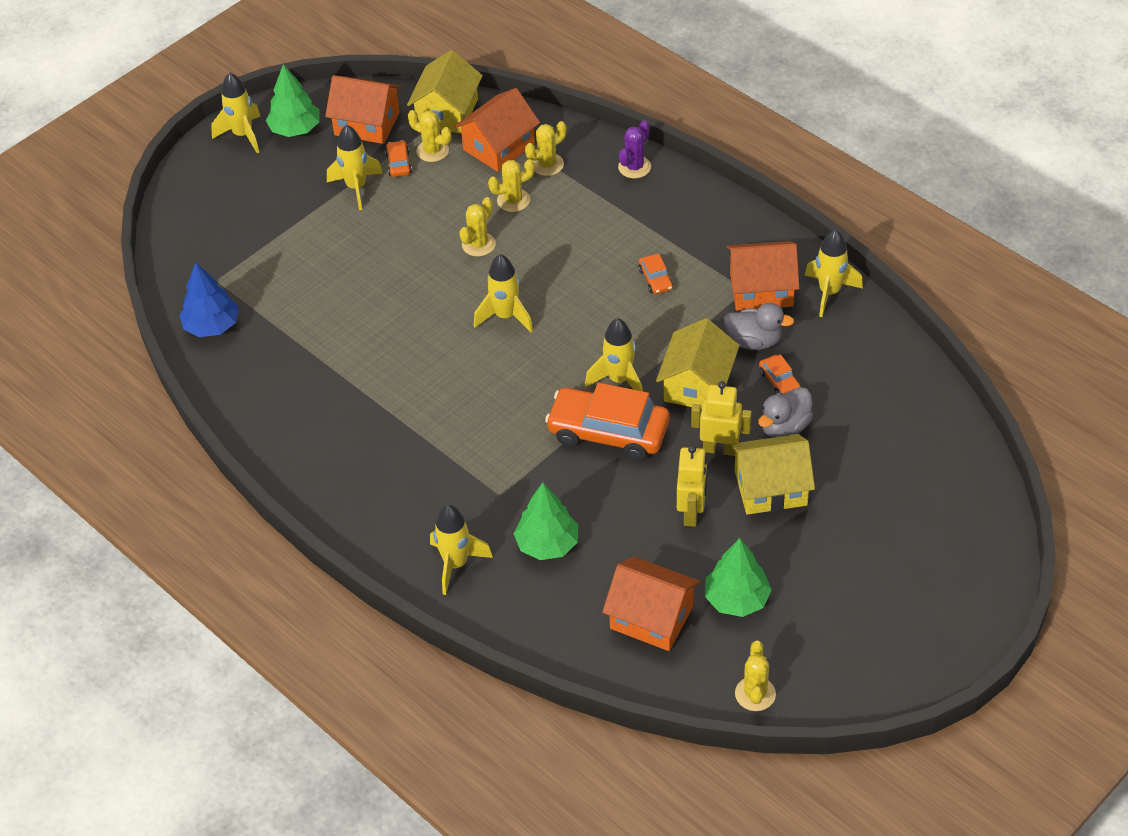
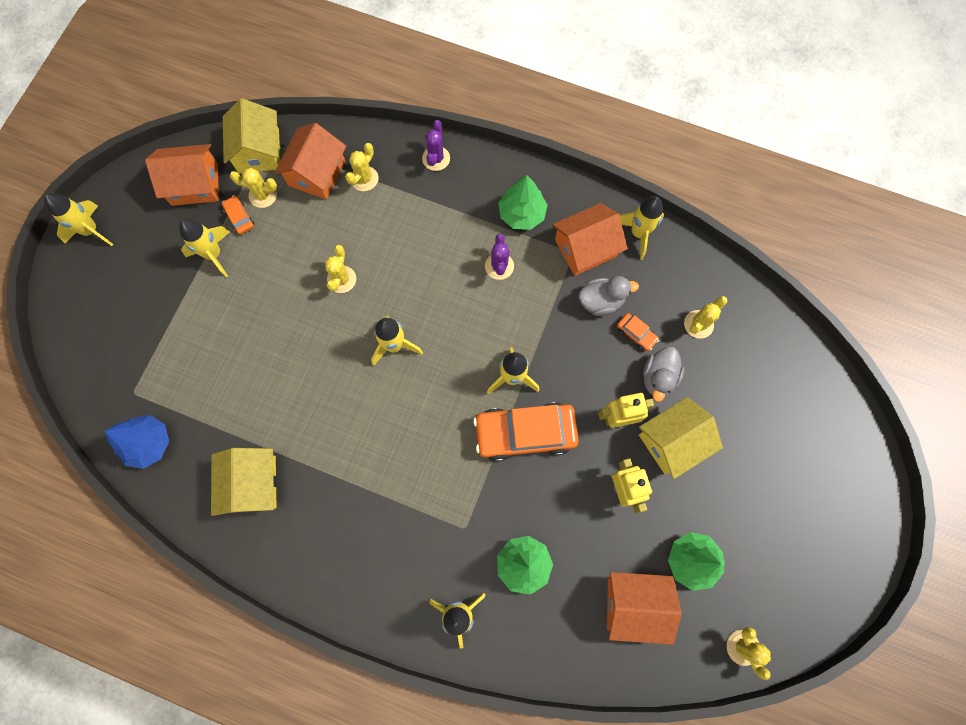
camera: 25 degrees left, 25 degrees up
(295, 129) = (135, 210): green tree -> green tree (521, 214)
(513, 200) = (351, 224): yellow cactus -> yellow cactus (698, 324)
(655, 279) = (499, 266): orange car -> purple cactus
(697, 385) = (575, 360): yellow house -> yellow house (252, 484)

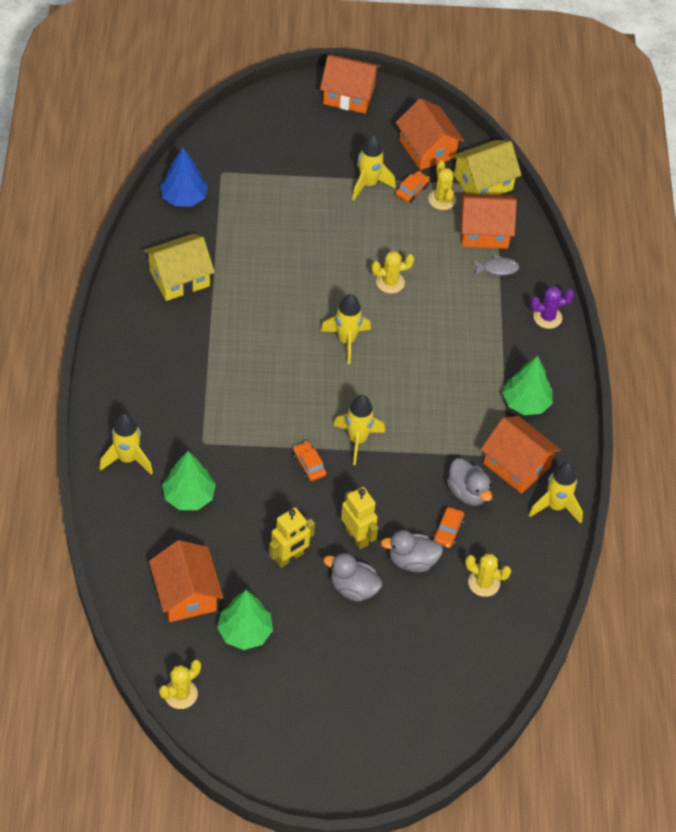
camera: 65 degrees right, 20 degrees down
(91, 231) = (349, 95): yellow rocket -> orange house
(364, 179) = (497, 268): yellow cactus -> grey fish
(499, 266) = (463, 399): purple cactus -> none
(525, 433) = (309, 465): orange car -> orange car, size x0.44
(672, 441) = (353, 588): yellow house -> grey duck

